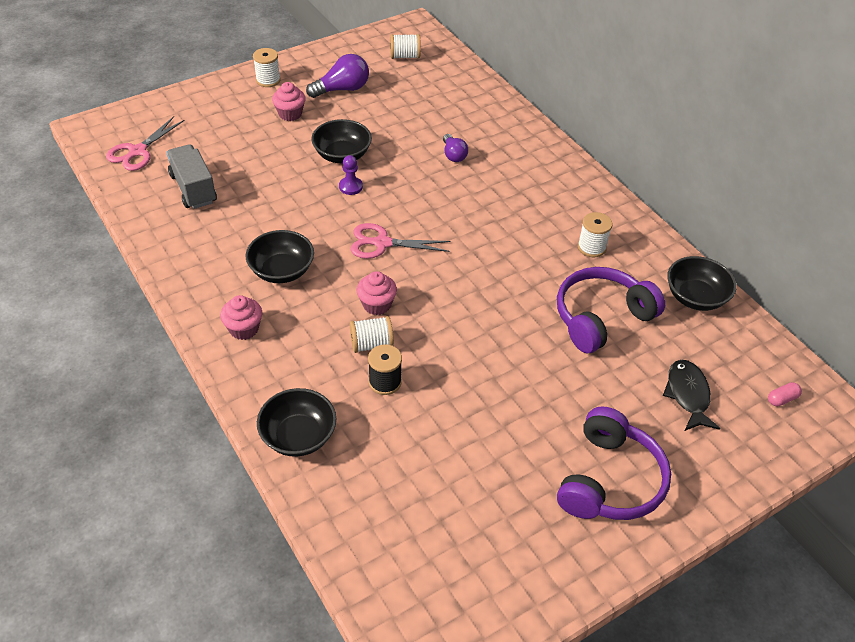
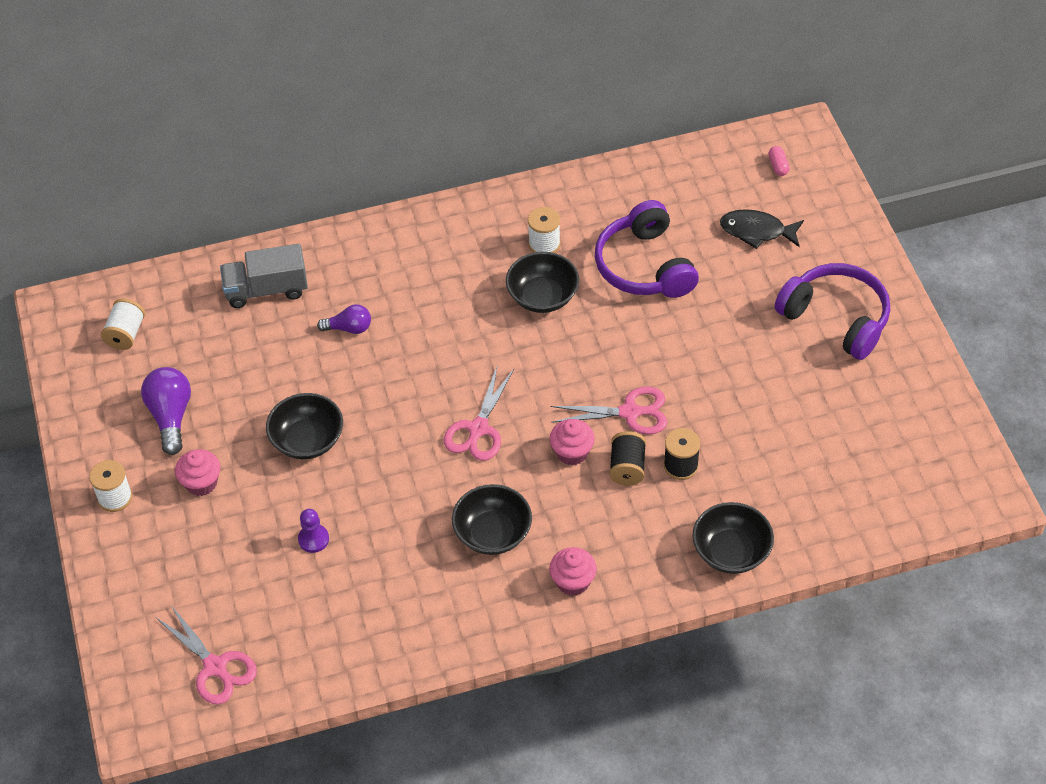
camera: 70 degrees left, 5 degrees up
(193, 188) = (315, 608): grey truck -> grey truck (266, 290)
(350, 187) = (370, 442): purple pawn -> purple pawn (313, 539)
(371, 344) = (627, 468): white spool -> black spool
(432, 336) = (630, 412): none -> pink scissors
(695, 297) = (639, 183): black bowl -> black bowl (542, 296)

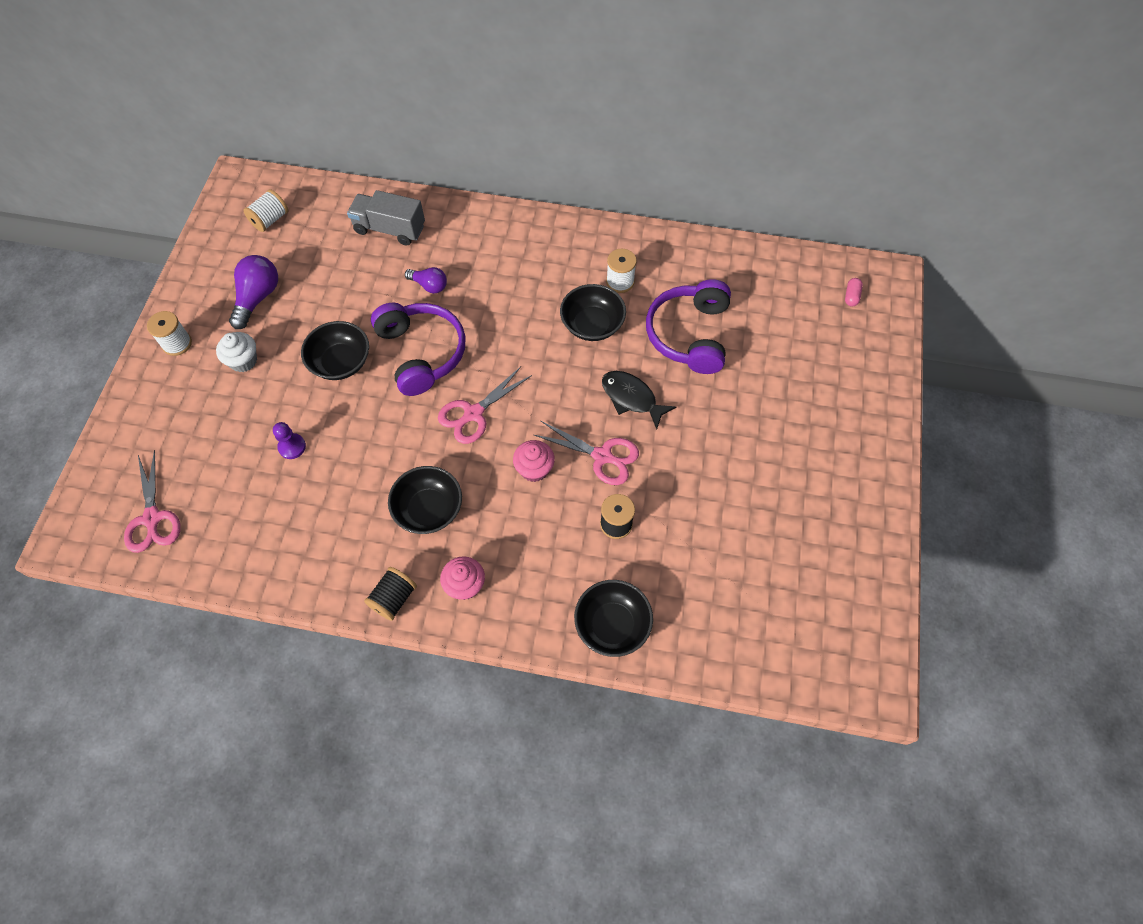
camera: 25 degrees right, 10 degrees up
(201, 483) = (243, 361): pink cupcake -> white cupcake
(627, 468) = (571, 504): black spool -> black spool (394, 598)
(757, 231) = (801, 345): black fish -> black fish (631, 398)
(836, 319) = (826, 452): purple headphones -> purple headphones (421, 353)

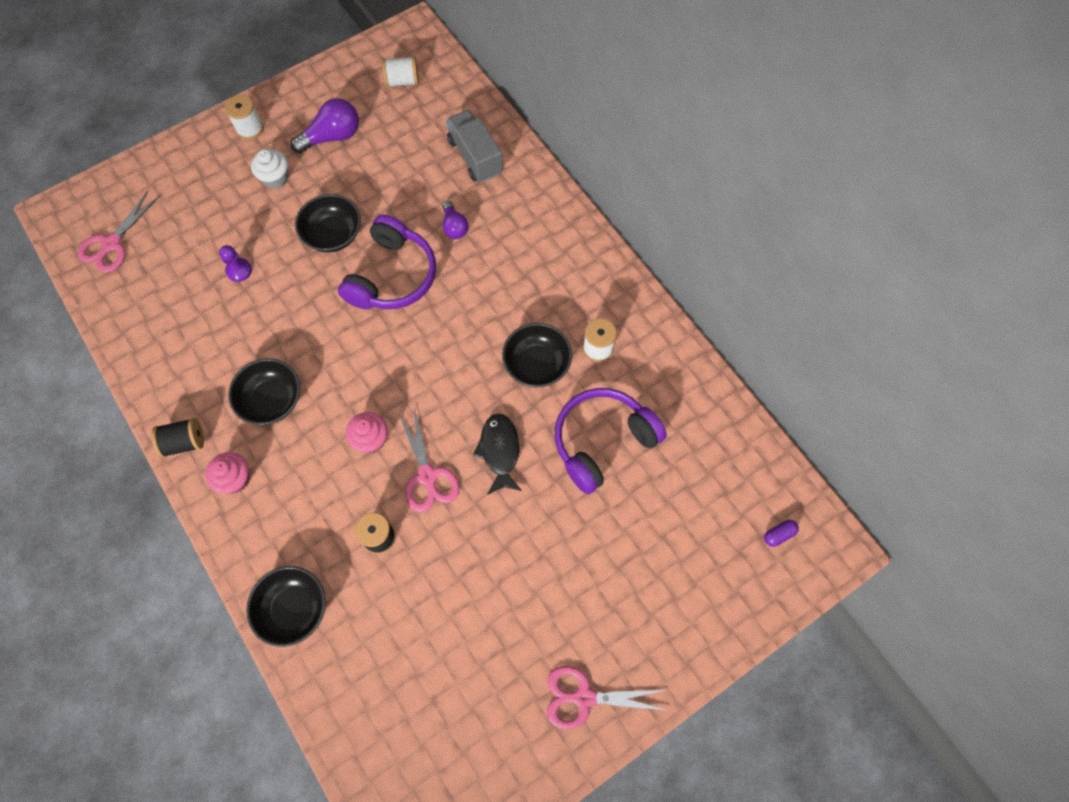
camera: 45 degrees right, 5 degrees up
(473, 413) = (377, 356): pink scissors -> pink scissors (584, 697)
(851, 296) = (778, 534): pink capsule -> purple capsule

